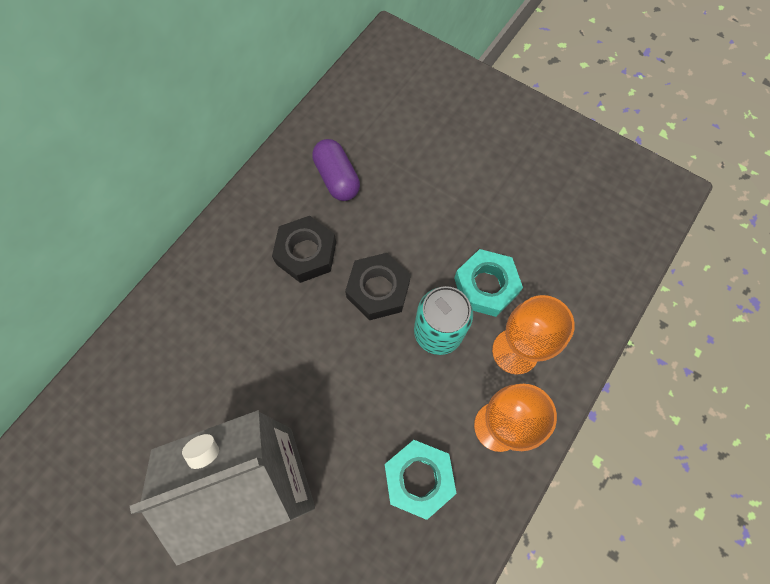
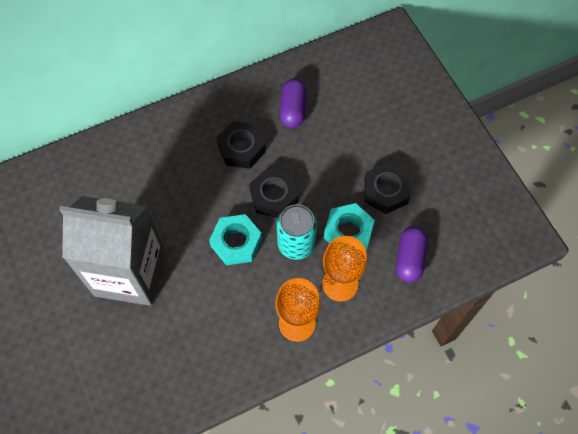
camera: 30 degrees right, 5 degrees down
(418, 478) = (225, 325): turquoise nut -> turquoise nut (236, 242)
(496, 218) = (386, 191): none -> black nut
(569, 280) = (409, 259): none -> purple capsule

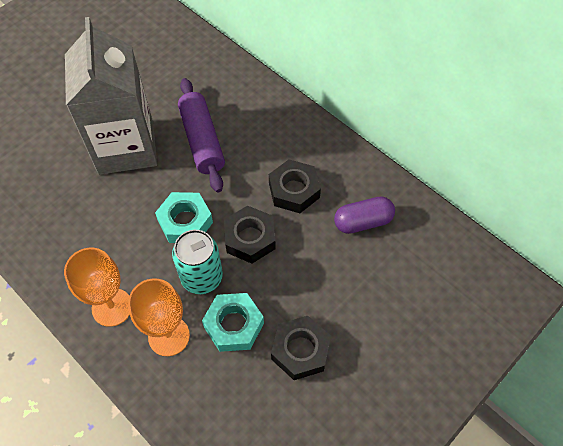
camera: 70 degrees right, 5 degrees down
(155, 205) = (202, 141): none -> purple rolling pin
(409, 259) = (223, 403): purple capsule -> none

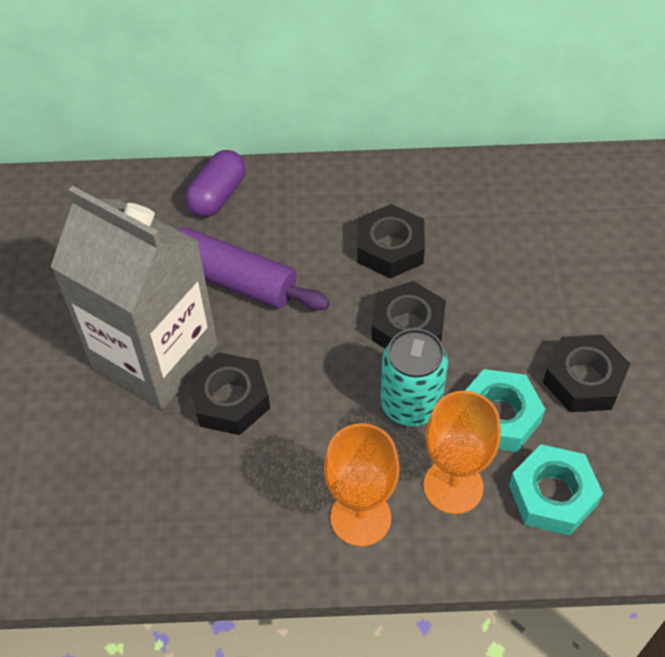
camera: 45 degrees left, 5 degrees down
(130, 197) = (230, 400): none -> black nut
(185, 222) = (323, 370): turquoise nut -> turquoise nut (552, 495)
(363, 222) = (488, 222): purple capsule -> purple capsule (217, 196)

